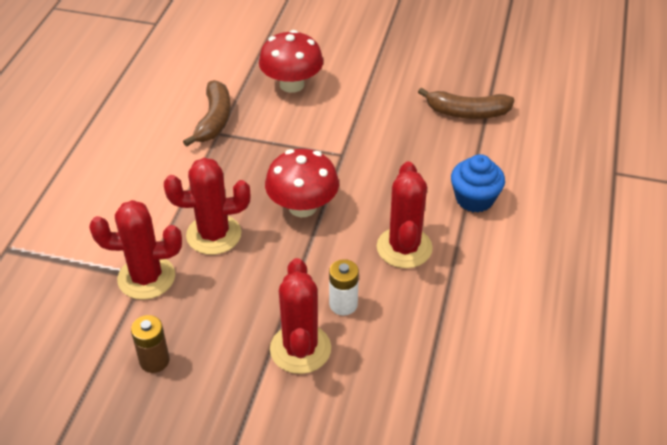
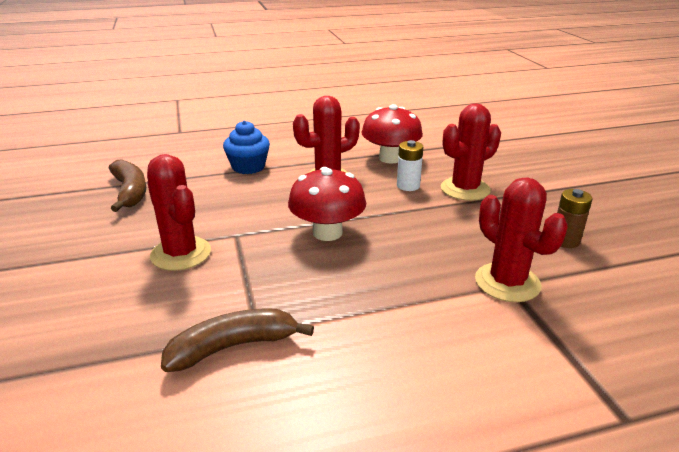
camera: 120 degrees left, 15 degrees down
(214, 235) = (413, 266): red cactus -> red cactus (181, 254)
(292, 84) = (119, 309): red mushroom -> red mushroom (390, 158)

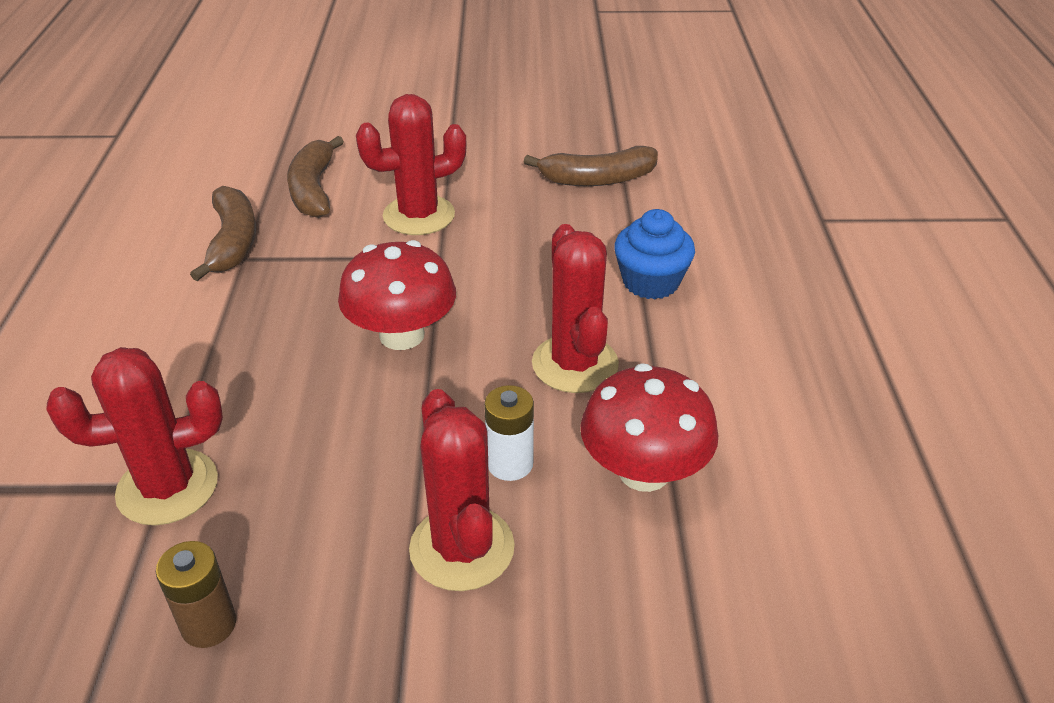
camera: 105 degrees right, 10 degrees up
(135, 321) = (313, 189): none -> brown banana

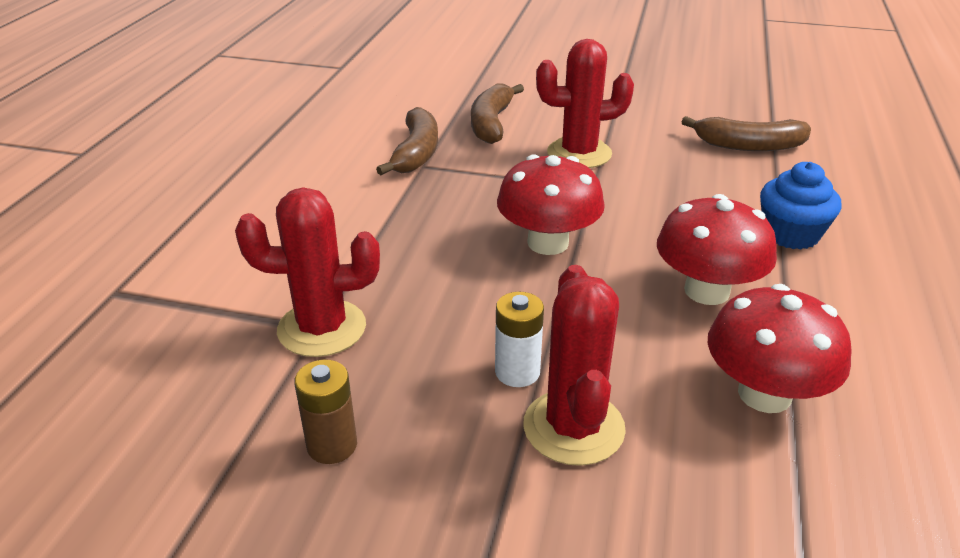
camera: 15 degrees right, 5 degrees down
(510, 464) = (631, 364): white battery -> white battery (517, 372)
(575, 364) = (706, 291): red cactus -> red mushroom

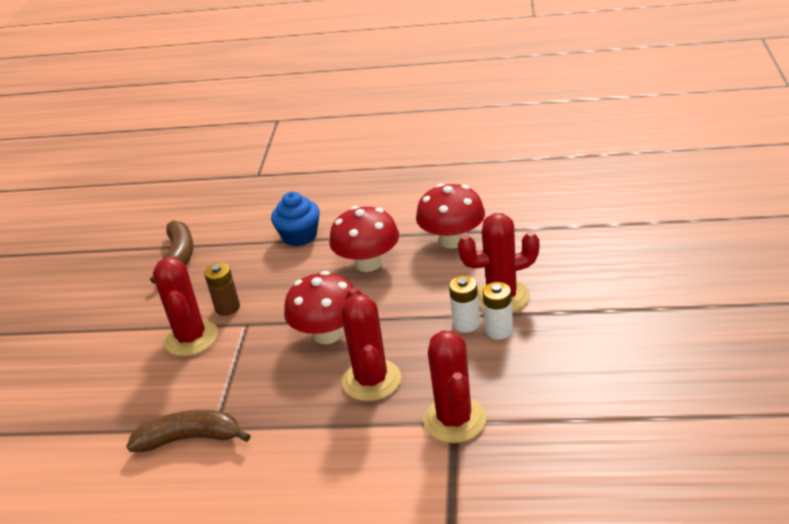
camera: 95 degrees left, 0 degrees up
(332, 445) = (554, 381): brown battery -> brown battery (227, 308)
(438, 269) = (371, 380): none -> red cactus
(485, 406) = (499, 330): none -> white battery
(491, 123) = (130, 401): brown banana -> none

